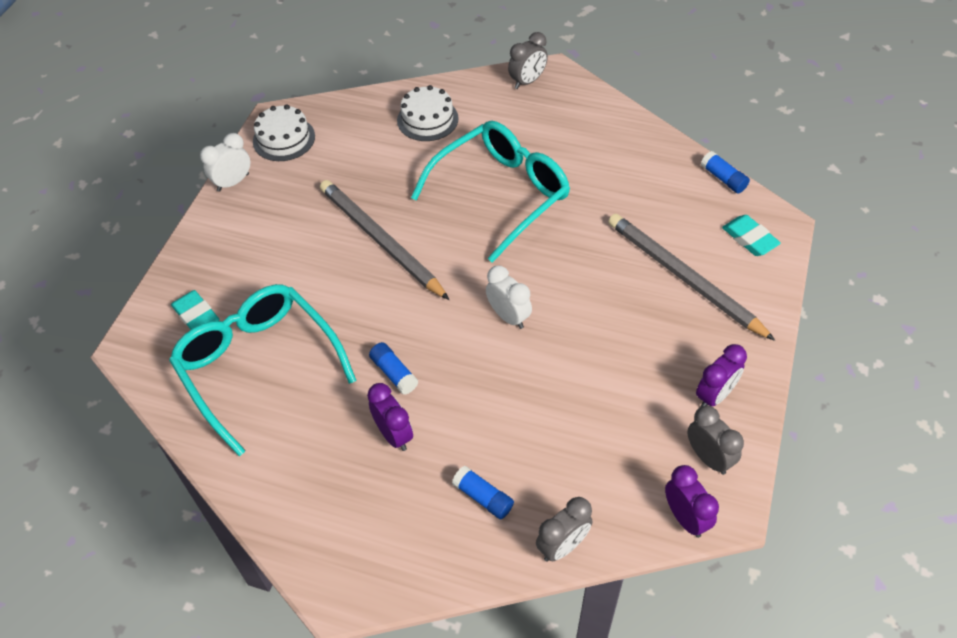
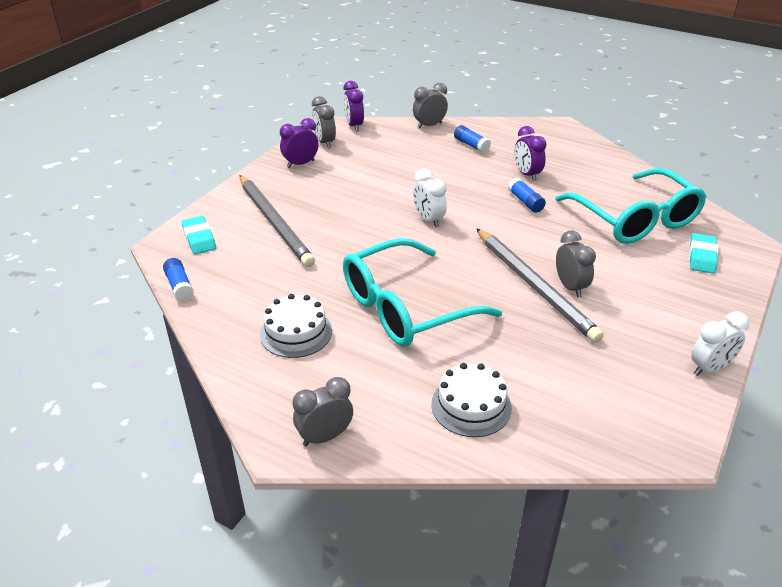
camera: 170 degrees left, 15 degrees down
(196, 315) = (702, 257): turquoise eraser -> turquoise eraser turned 45 degrees clockwise
(284, 139) = (660, 413): white cake -> white cake (296, 332)
(345, 246) = (570, 287): none -> grey clock

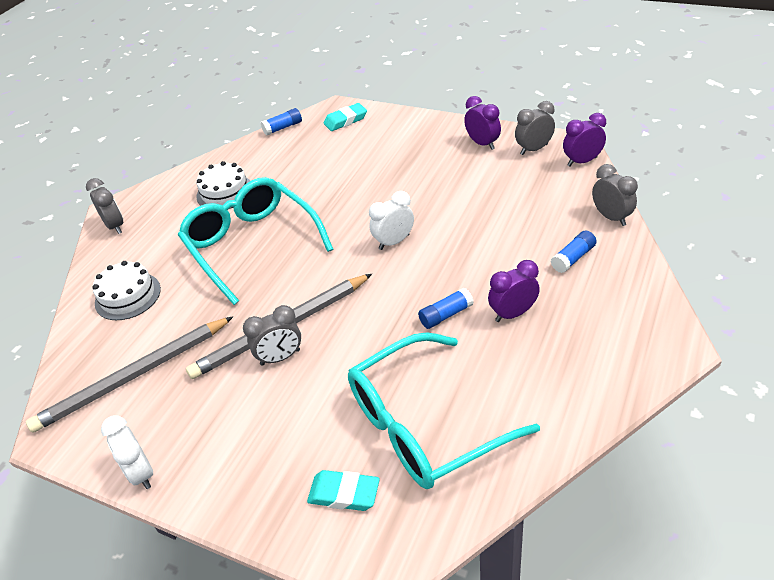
camera: 90 degrees right, 5 degrees up
(275, 222) = (374, 151): grey pencil -> grey pencil (134, 377)

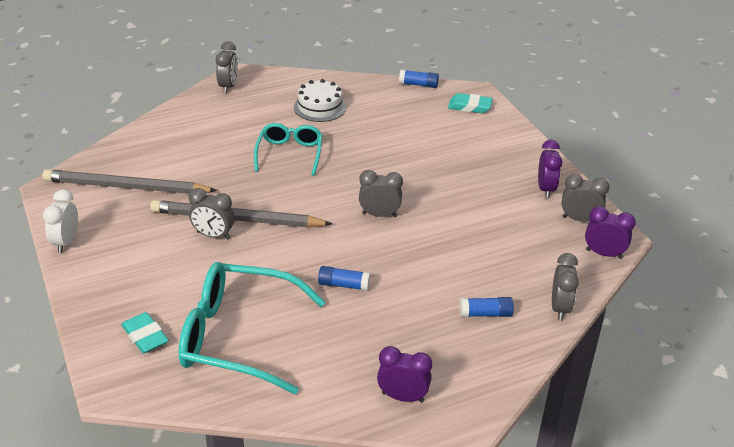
camera: 35 degrees right, 5 degrees down
(128, 296) = (181, 136): white cake -> none
(252, 245) = (290, 154): turquoise glasses -> turquoise glasses, size x0.58
(394, 242) = (379, 215): white clock -> grey clock
(513, 313) = (387, 317): purple clock -> purple clock (402, 397)

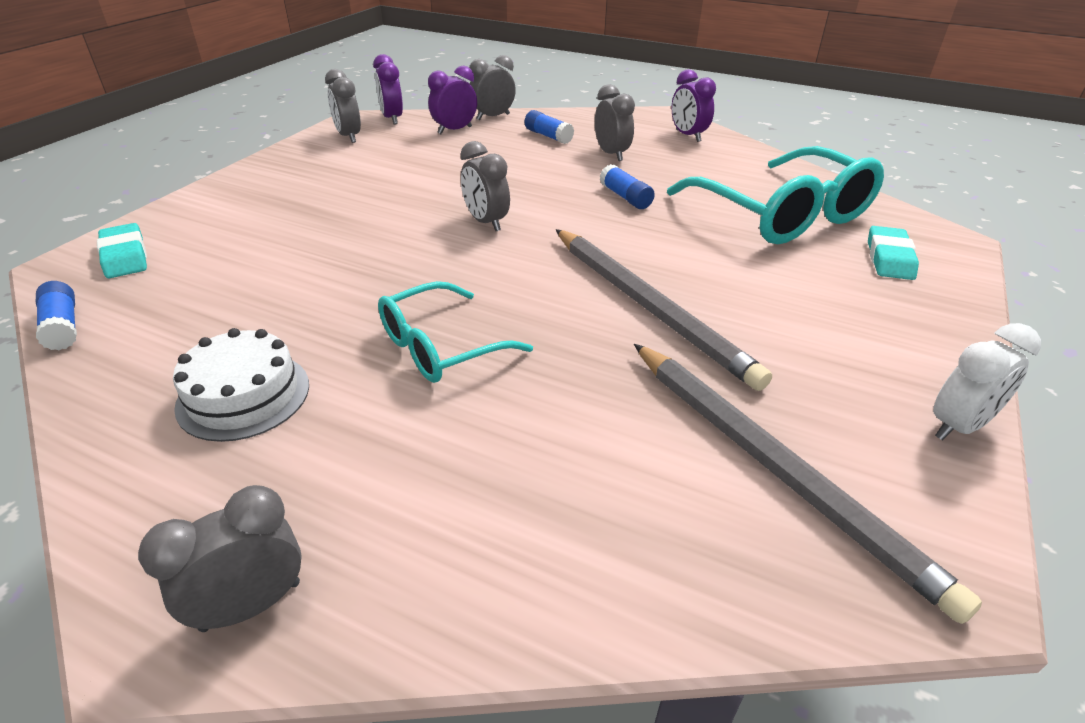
camera: 130 degrees left, 0 degrees up
(213, 235) = (704, 306): grey clock -> grey clock (611, 154)
(545, 189) = (309, 160): purple clock -> purple clock (454, 130)

